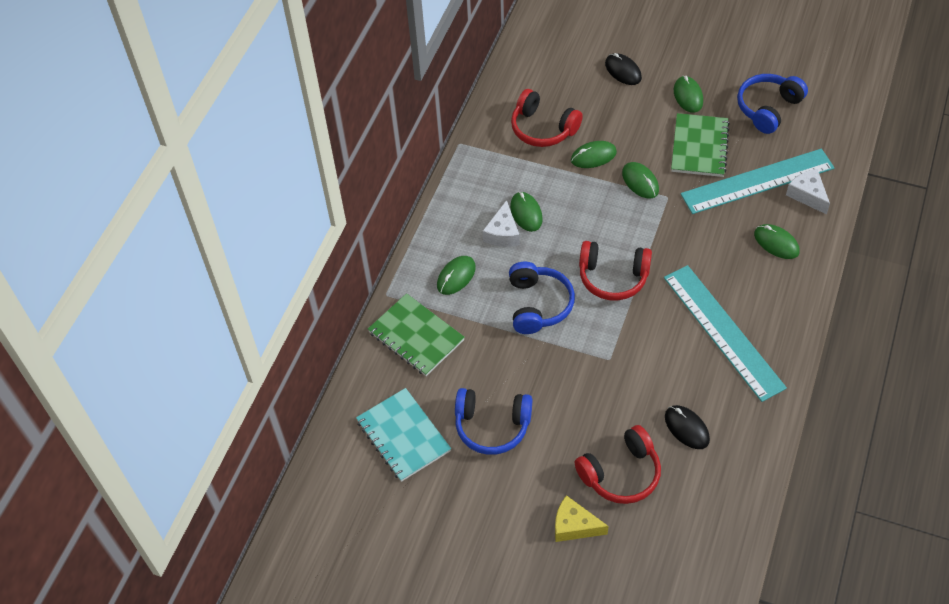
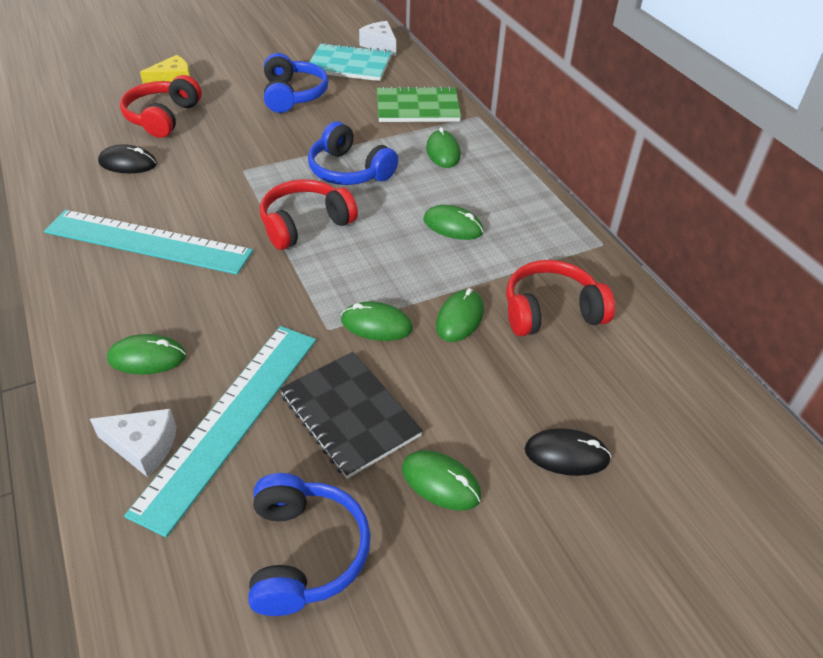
camera: 130 degrees right, 10 degrees down
(492, 426) = (293, 95): blue headphones -> blue headphones turned 120 degrees clockwise
(503, 233) = (450, 199): white cheese -> white cheese (380, 45)
(699, 147) = (350, 415): green notebook -> black notebook

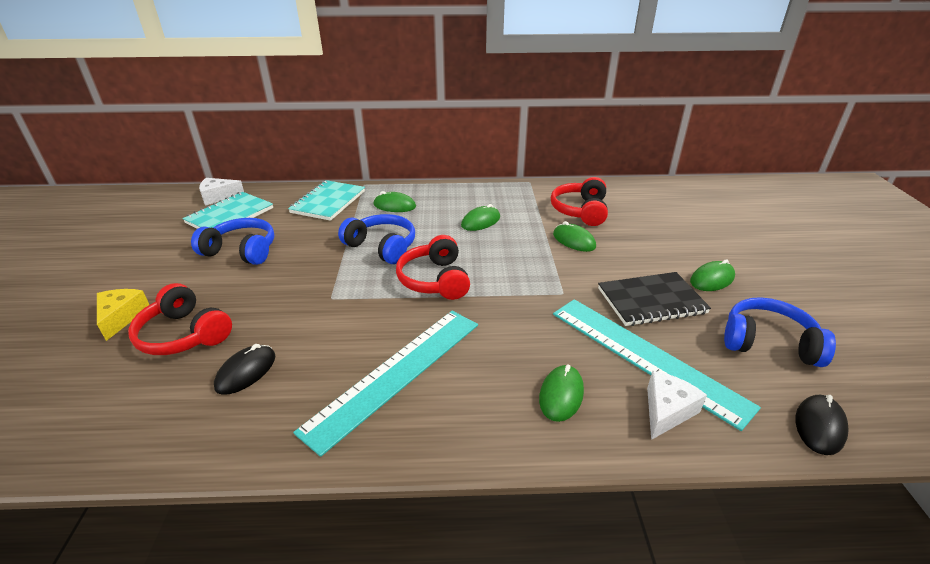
camera: 65 degrees left, 10 degrees down
(349, 171) = (382, 247): blue headphones -> blue headphones turned 120 degrees counterclockwise
(376, 325) = (567, 272): green mouse -> none
(417, 108) = (328, 202): green notebook -> turquoise notebook
(566, 454) = (694, 235): black mouse -> black mouse (819, 426)

